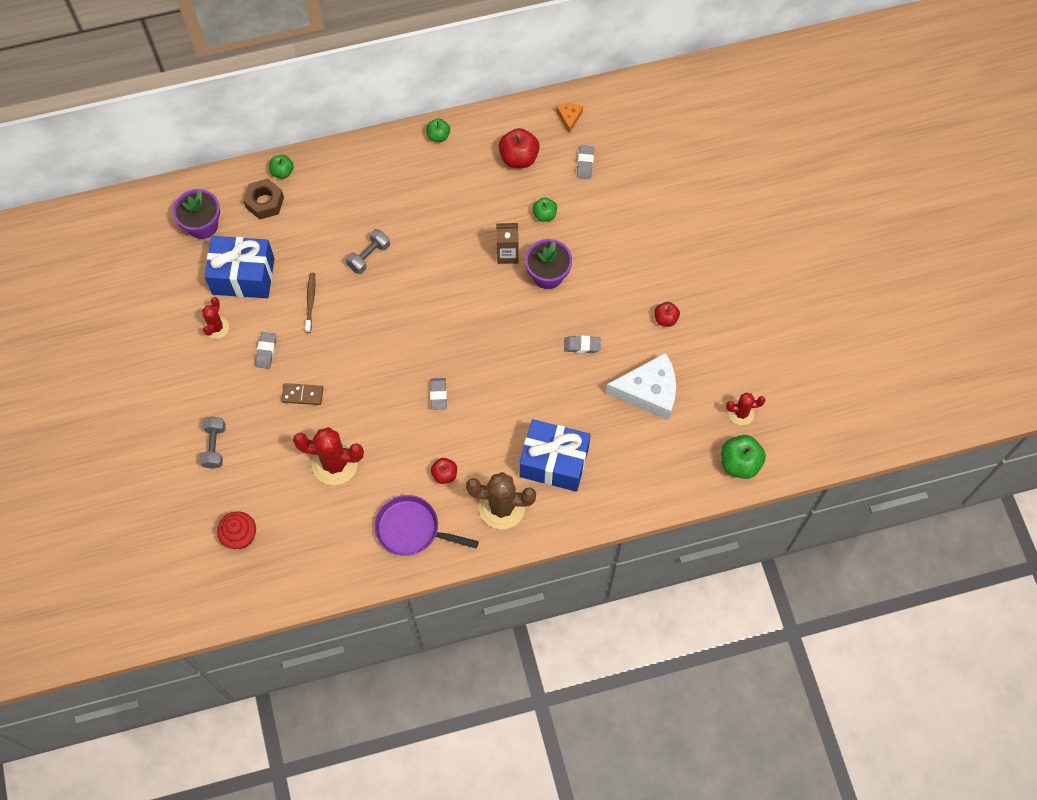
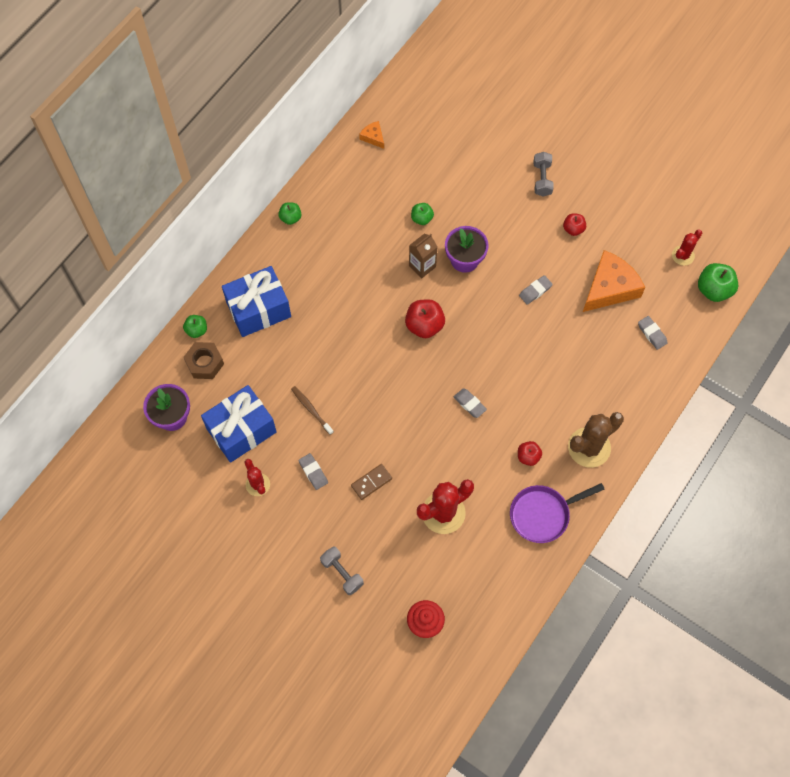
camera: 40 degrees left, 0 degrees up
(369, 256) = (323, 343): grey dumbbell -> grey dumbbell (542, 179)
(519, 158) = (364, 191): red apple -> red apple (424, 325)
(554, 462) = (594, 387): blue gift -> blue gift (258, 309)
(585, 164) = (415, 162): grey eraser -> grey eraser (652, 334)
(649, 391) = (609, 288): white cheese -> orange cheese

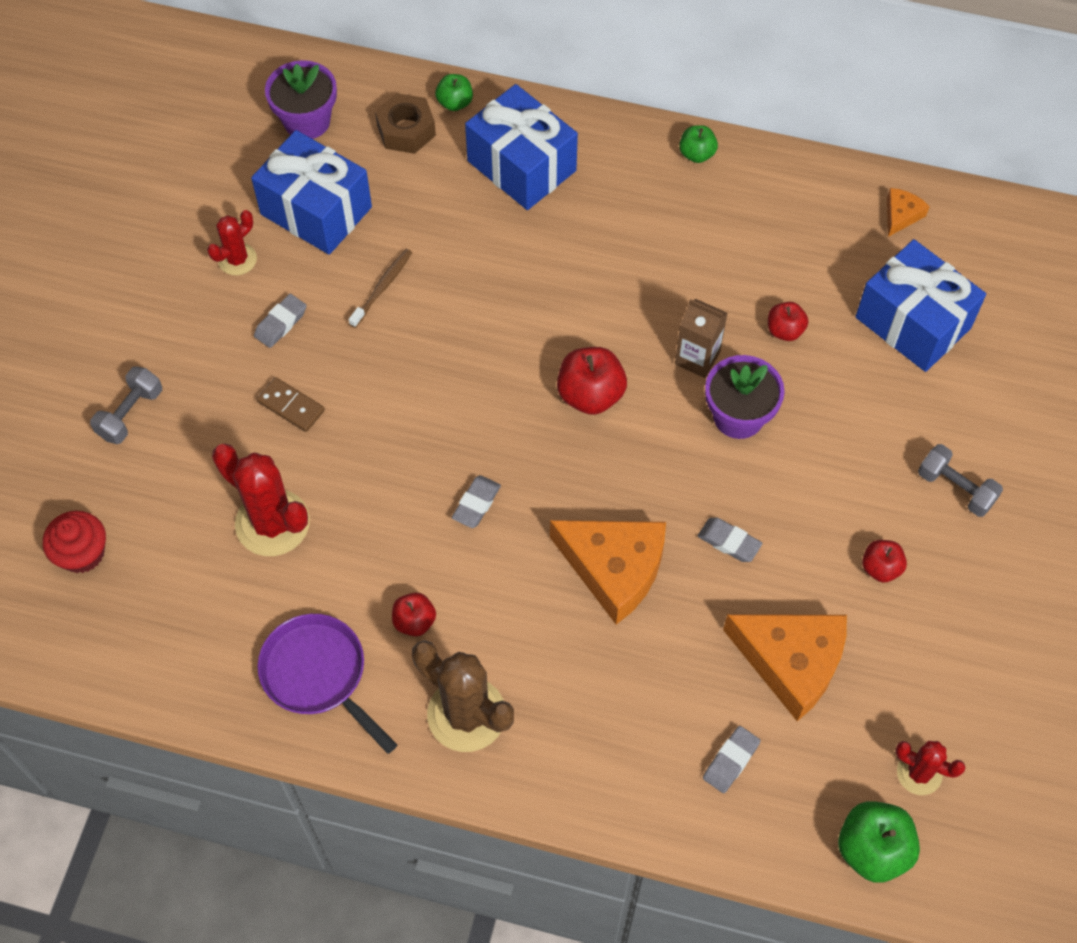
camera: 70 degrees right, 5 degrees down
(422, 218) = (785, 330): green apple -> red apple
(440, 158) = (913, 322): none -> blue gift
(531, 350) = (614, 569): none -> orange cheese
(542, 179) = (955, 488): grey dumbbell -> grey dumbbell turned 60 degrees clockwise

